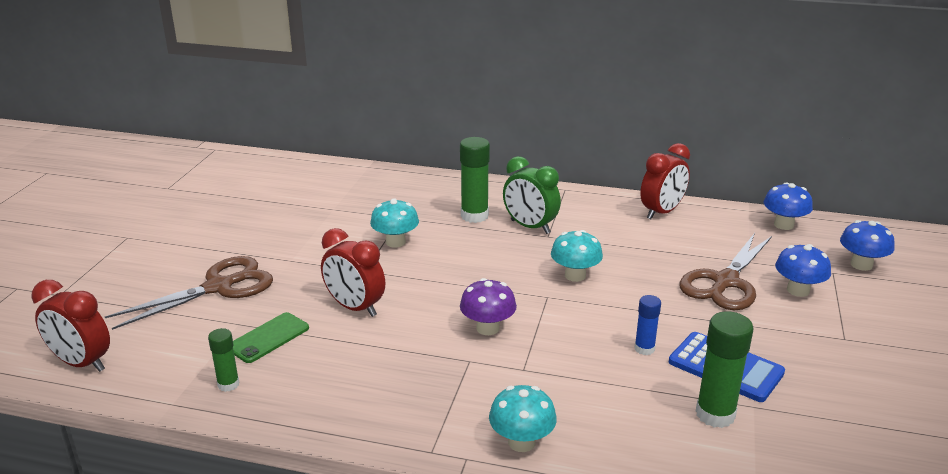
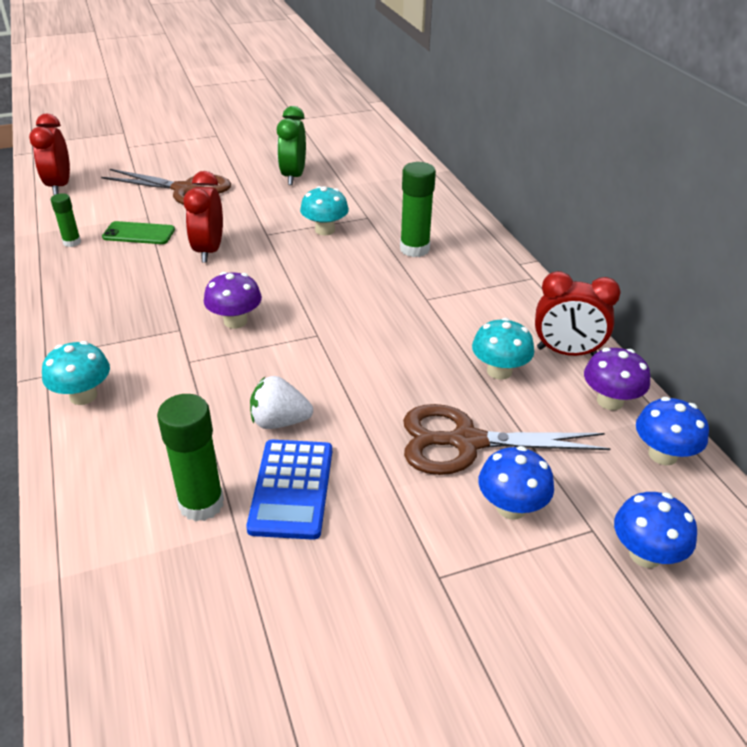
camera: 55 degrees right, 10 degrees up
(530, 227) = (431, 283): green clock -> green clock (293, 176)
(575, 275) = (370, 338): turquoise mushroom -> turquoise mushroom (499, 371)
(644, 349) = (279, 422): blue glue stick -> white strawberry
(723, 219) = (610, 401): none -> purple mushroom

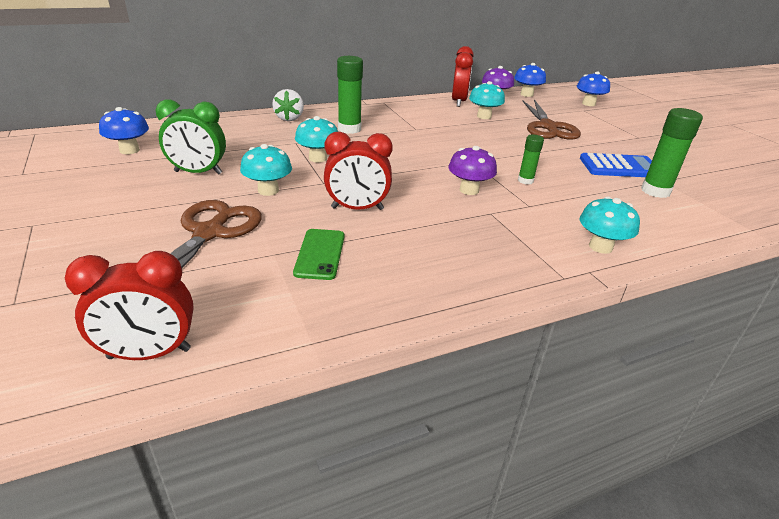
camera: 95 degrees left, 5 degrees down
(72, 242) = (341, 303): green glue stick -> green glue stick (525, 180)
(253, 208) = (268, 190): none -> turquoise mushroom
(279, 422) = (569, 171): white strawberry -> white strawberry (289, 118)
(511, 507) = (584, 122): blue mushroom -> blue mushroom (129, 150)

